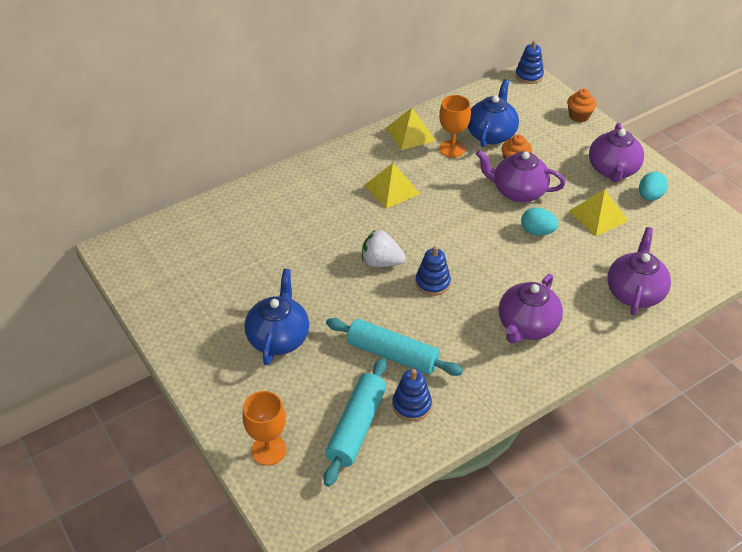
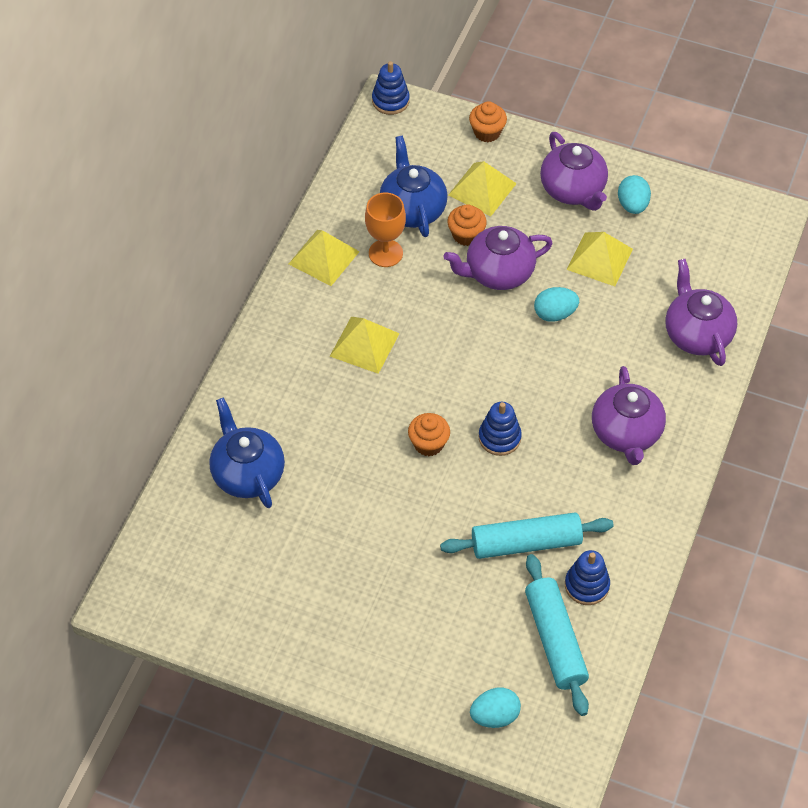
camera: 35 degrees left, 10 degrees up
(269, 450) = (494, 716): orange goblet -> turquoise egg
(278, 338) = (400, 594): blue teapot -> blue teapot (247, 474)
(381, 262) = (428, 444): white strawberry -> orange cupcake
(548, 143) = (482, 189): none -> yellow pyramid

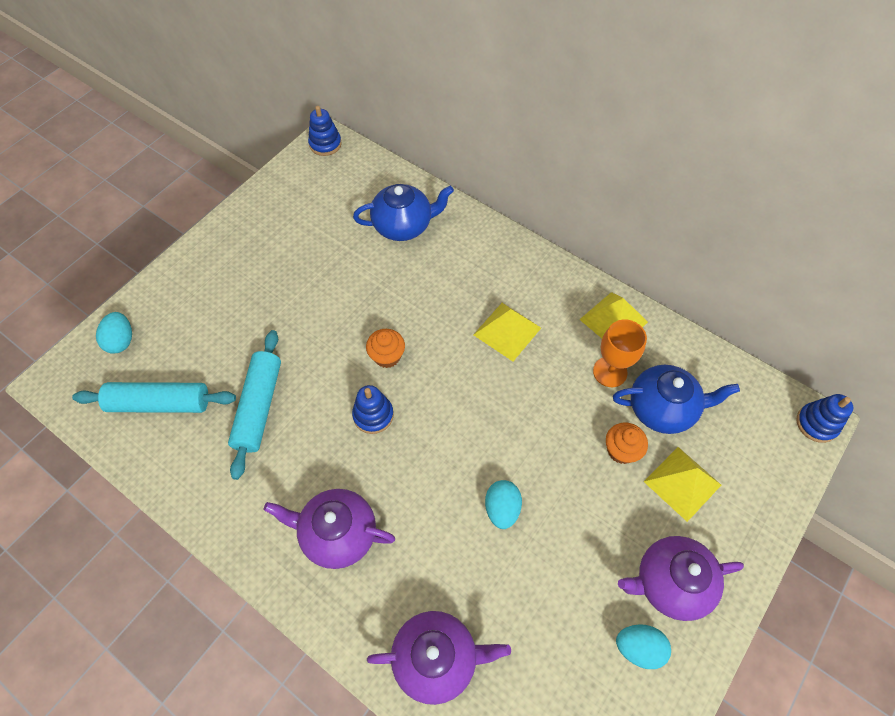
camera: 105 degrees right, 5 degrees up
(487, 132) = (766, 511): orange cupcake -> none
(498, 273) = (566, 468): purple teapot -> none
(586, 585) = (196, 444): blue stacking toy -> blue stacking toy (325, 144)
(599, 259) = (565, 580): yellow pyramid -> none

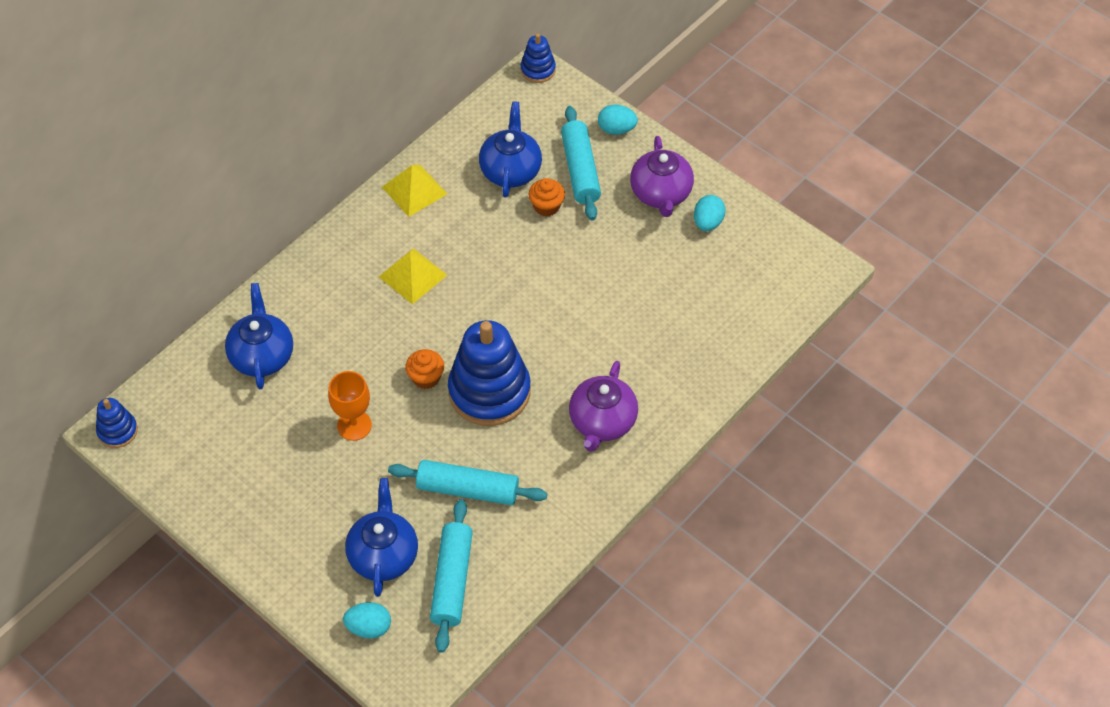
camera: 85 degrees left, 5 degrees down
(193, 343) = (383, 555): none -> blue teapot
(373, 415) = (489, 391): blue stacking toy -> blue stacking toy, size x2.08
(436, 658) = (709, 354): purple teapot -> none
(502, 509) = (590, 298): turquoise egg -> turquoise egg (616, 129)
(610, 372) = (469, 202): orange goblet -> orange goblet (354, 425)
(682, 483) = (580, 170): yellow pyramid -> turquoise rolling pin

